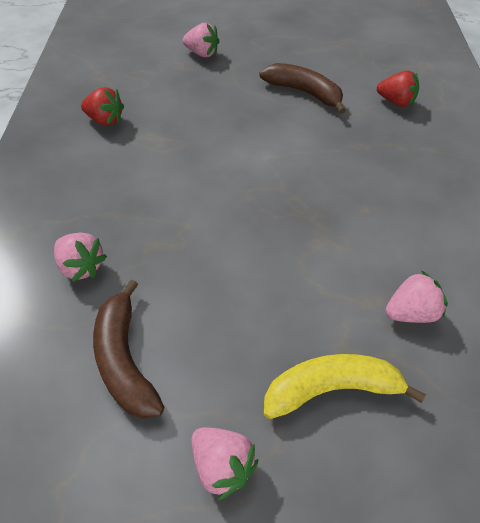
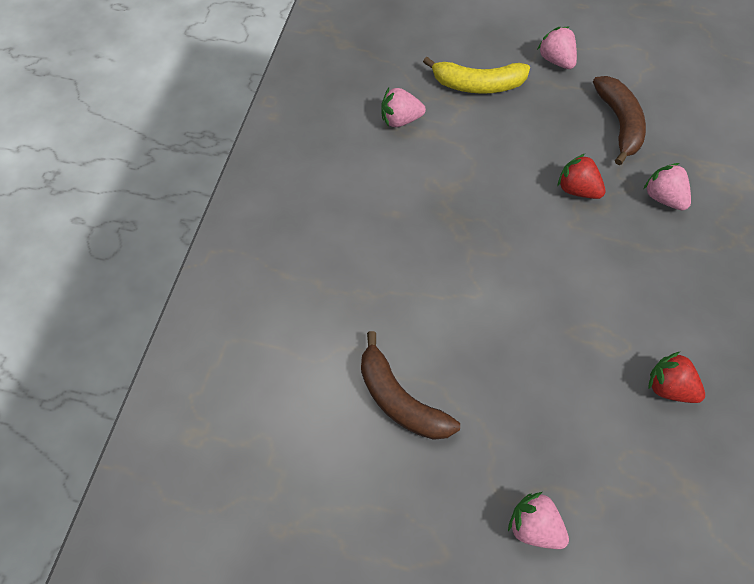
camera: 165 degrees left, 10 degrees up
(395, 102) = (285, 360): red strawberry -> red strawberry (577, 189)

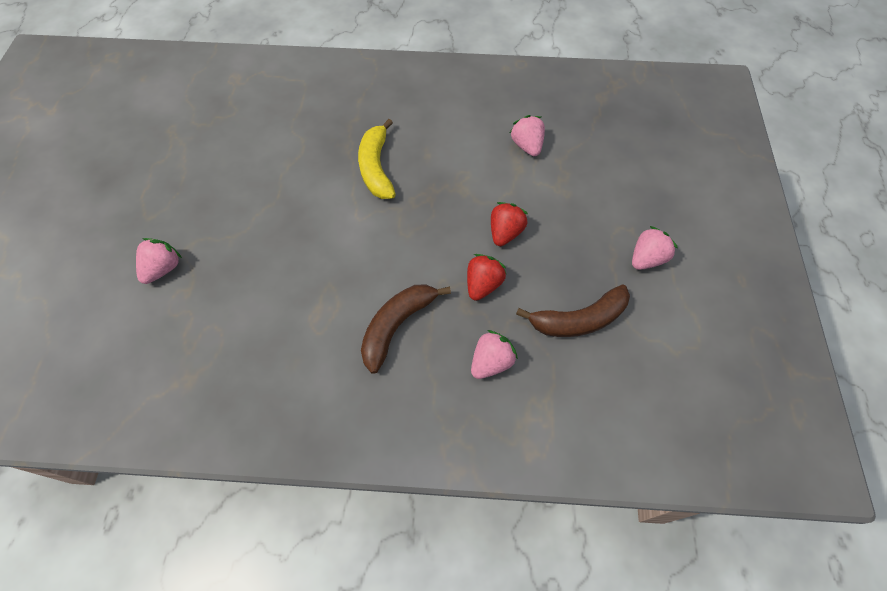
camera: 80 degrees right, 0 degrees up
(400, 400) = (262, 178): brown banana -> brown banana (397, 326)
(477, 85) = (588, 196): yellow banana -> yellow banana (376, 168)
(669, 387) = (279, 365): red strawberry -> red strawberry (505, 233)

